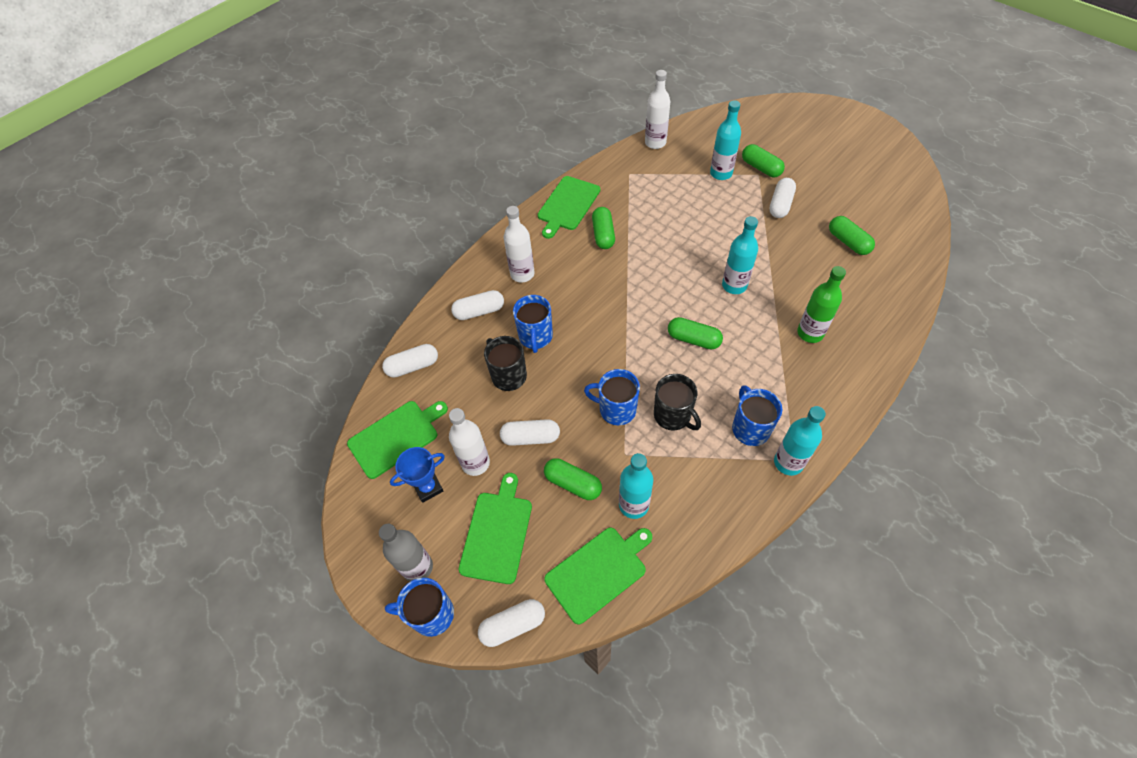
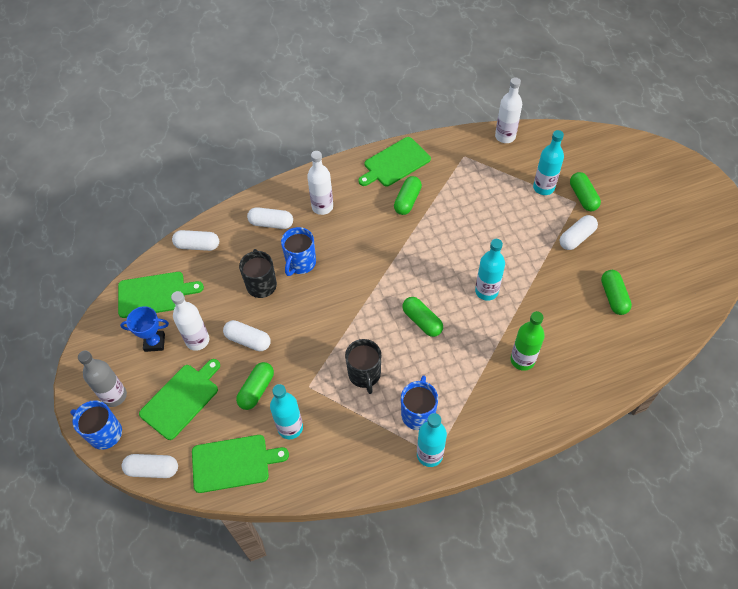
camera: 25 degrees right, 0 degrees up
(573, 483) = (256, 390): green capsule -> green capsule turned 60 degrees clockwise
(616, 409) = (325, 349): blue mug -> none

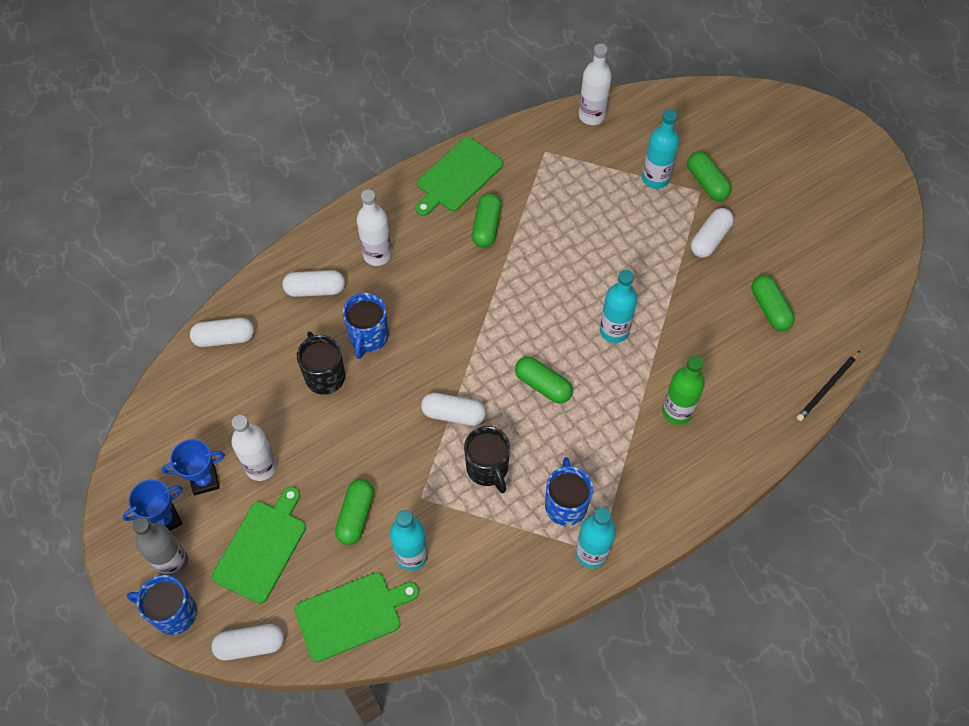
camera: 15 degrees left, 5 degrees up
(119, 365) = (165, 520): none -> blue trophy
(155, 294) = (186, 416): green cutting board -> none
(248, 340) = (327, 453): white capsule -> white capsule (453, 414)
(648, 365) = (827, 387): none -> black pencil

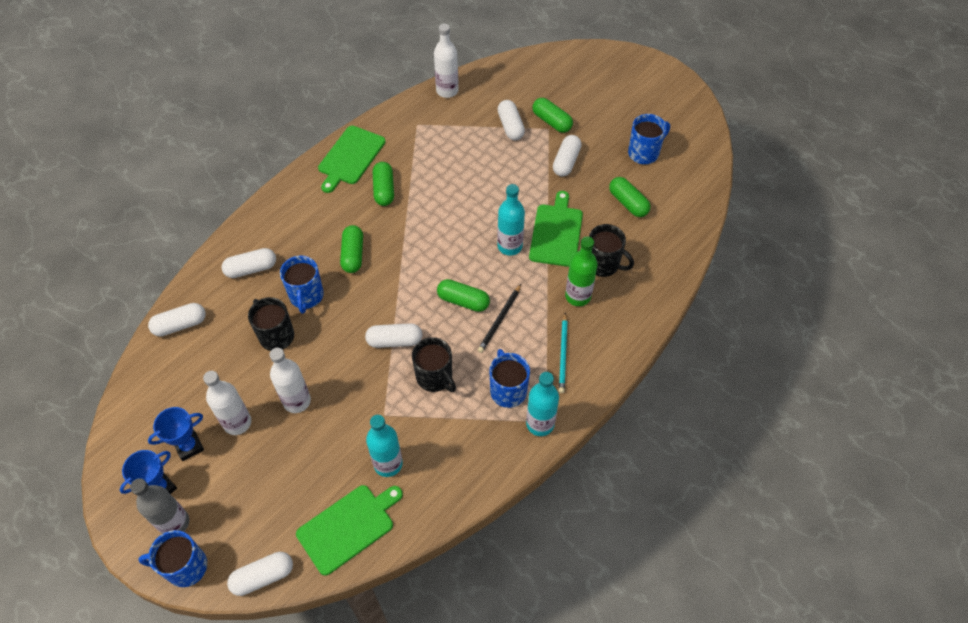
camera: 15 degrees left, 5 degrees down
(262, 548) = (254, 490): green cutting board -> green cutting board (556, 233)
(356, 516) = (331, 443): green capsule -> green capsule (353, 255)
(377, 254) = (298, 230): white bottle -> white bottle (297, 401)
(640, 477) = (563, 354): none -> turquoise pencil
(655, 178) = (510, 126): turquoise bottle -> white capsule
(718, 379) = (603, 264): none -> black mug
(808, 248) = (644, 153): none -> blue mug
(827, 387) = (690, 251): black pencil -> black pencil (499, 320)

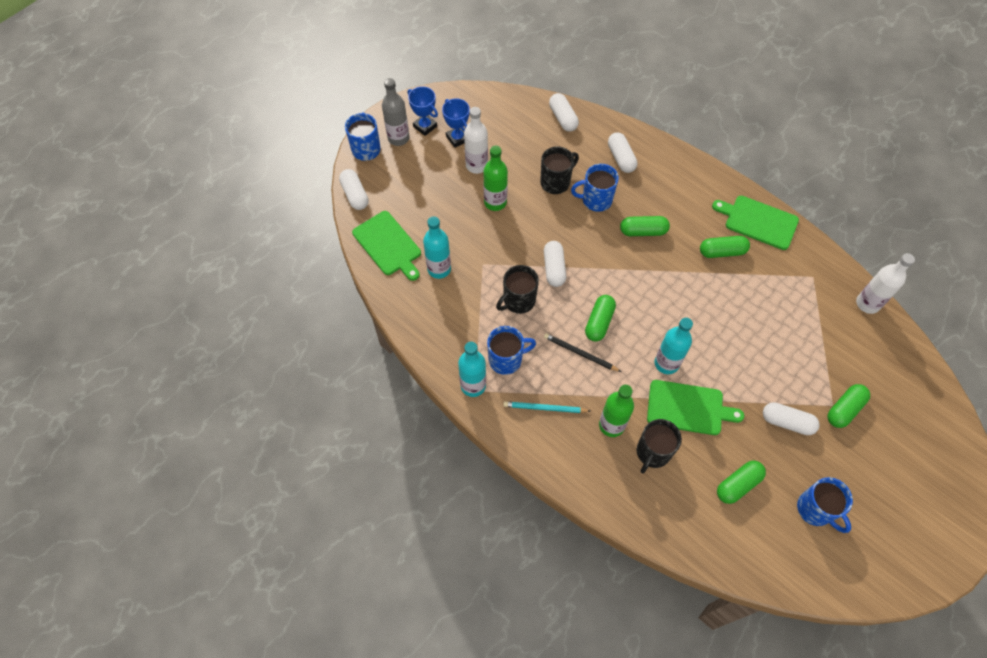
camera: 90 degrees right, 5 degrees up
(297, 401) = (495, 202): white bottle -> green bottle
(510, 126) = (828, 366): white capsule -> none

